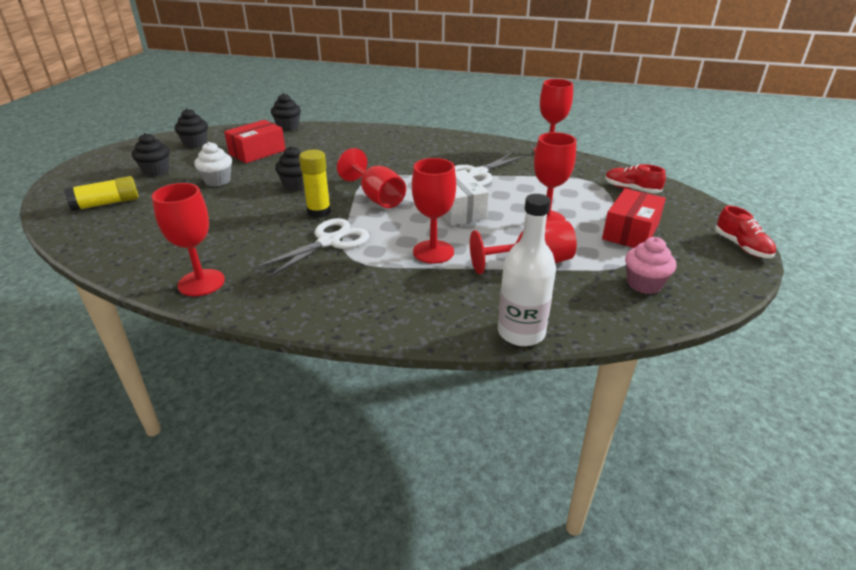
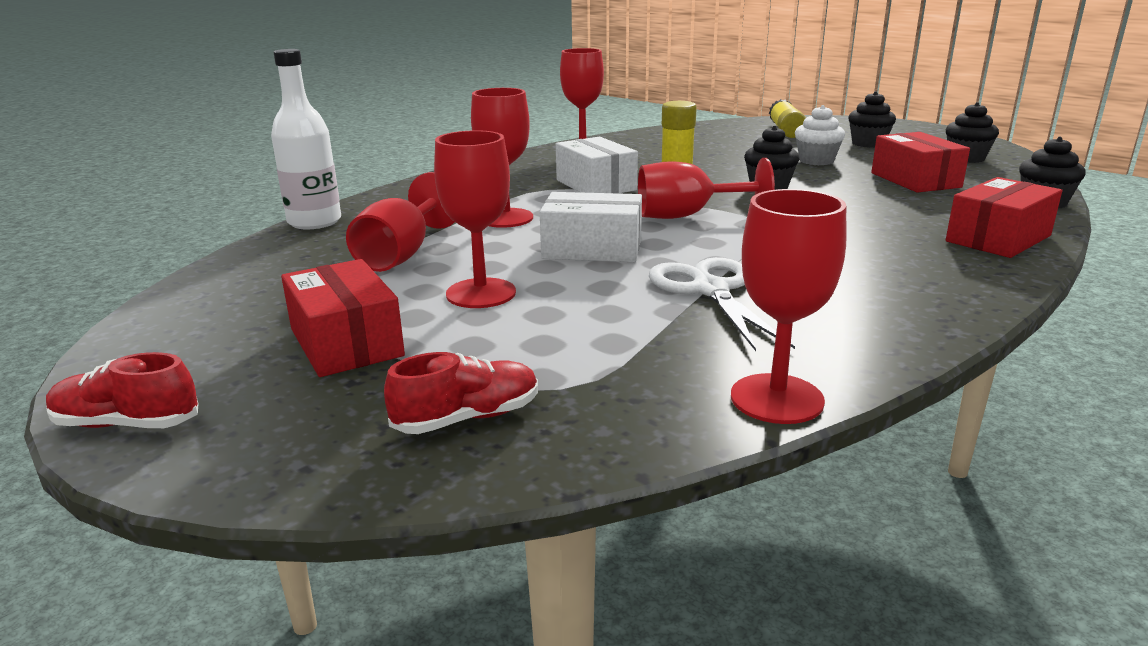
camera: 120 degrees right, 10 degrees down
(329, 242) = (596, 185): white scissors -> white box
(354, 133) = (998, 238): none -> red box
(644, 284) = (245, 298): pink cupcake -> none

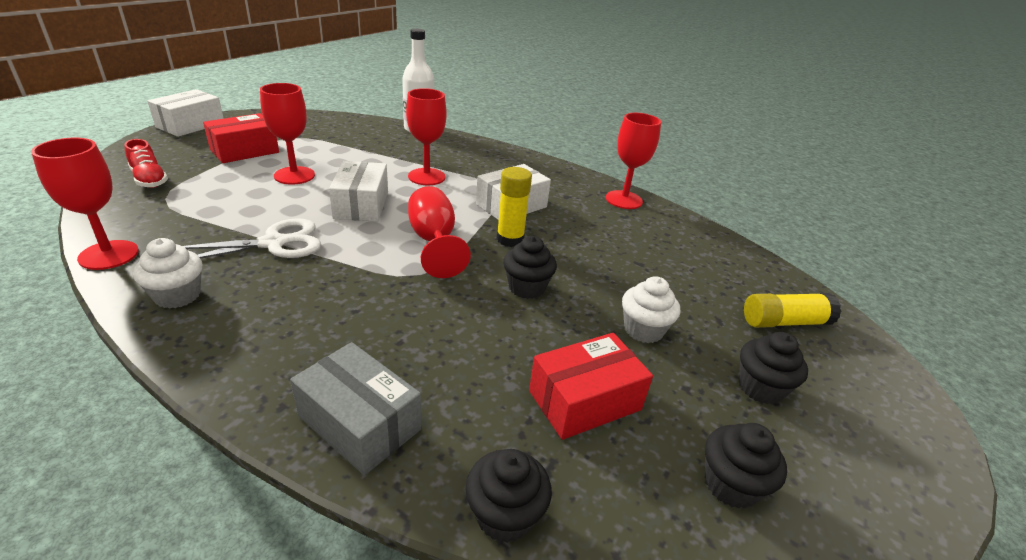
camera: 75 degrees right, 10 degrees up
(127, 424) = (190, 125): red shoe -> white box
(402, 255) = (360, 153): red goblet -> none
(861, 331) = (177, 296): none -> white cupcake
(998, 238) = (359, 423): red box -> grey box

